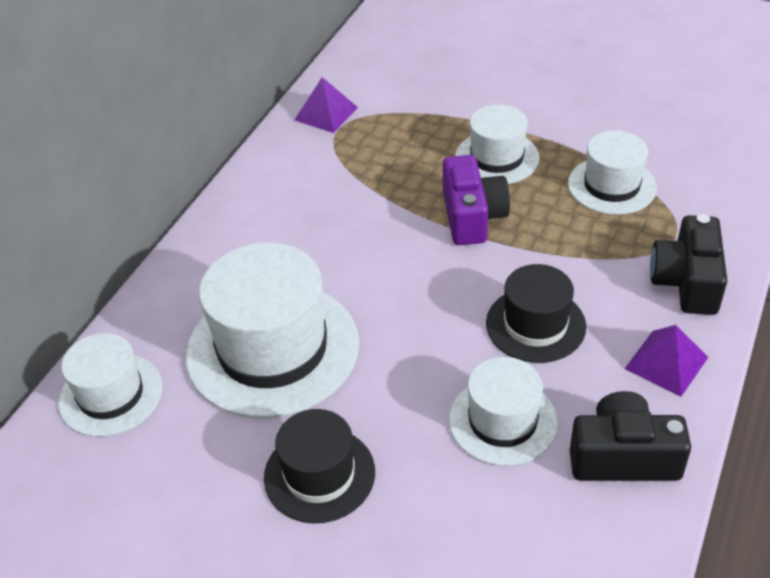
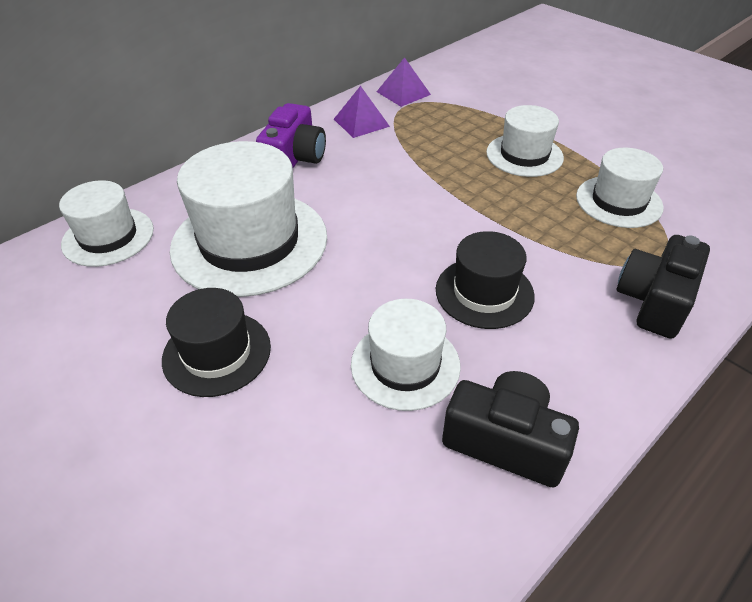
camera: 20 degrees right, 0 degrees up
(472, 216) = (477, 192): purple camera -> purple camera (294, 158)
(666, 363) = (597, 367): purple pyramid -> purple pyramid (361, 122)

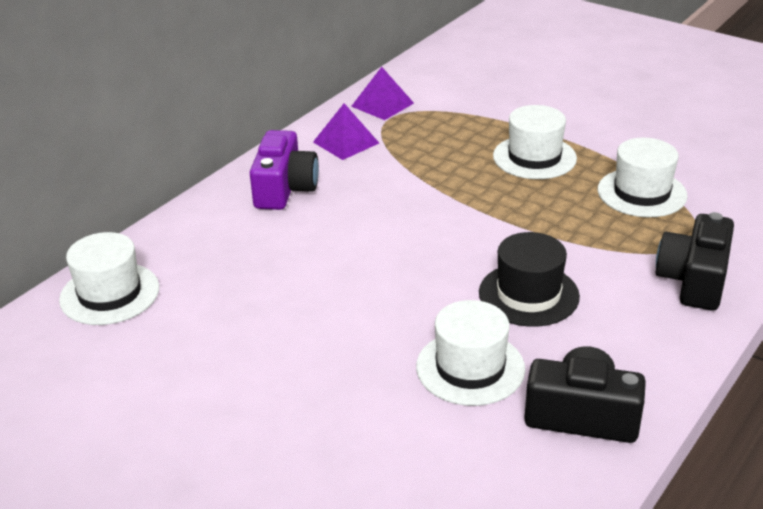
camera: 10 degrees left, 10 degrees down
(217, 353) = (278, 384): black hat -> none
(249, 242) = (269, 279): white hat -> none

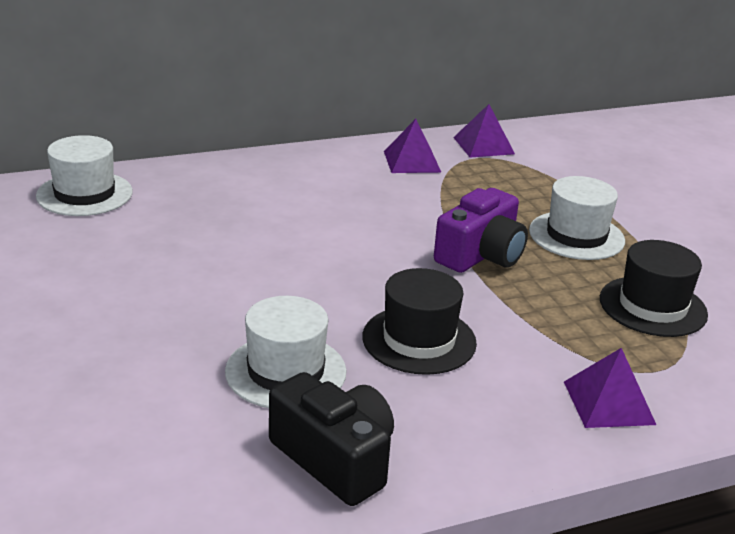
camera: 30 degrees right, 5 degrees down
(284, 189) = (313, 175): purple camera -> purple camera (481, 255)
(641, 193) = (652, 306): white hat -> black hat
(693, 280) = (609, 402): black camera -> purple pyramid

